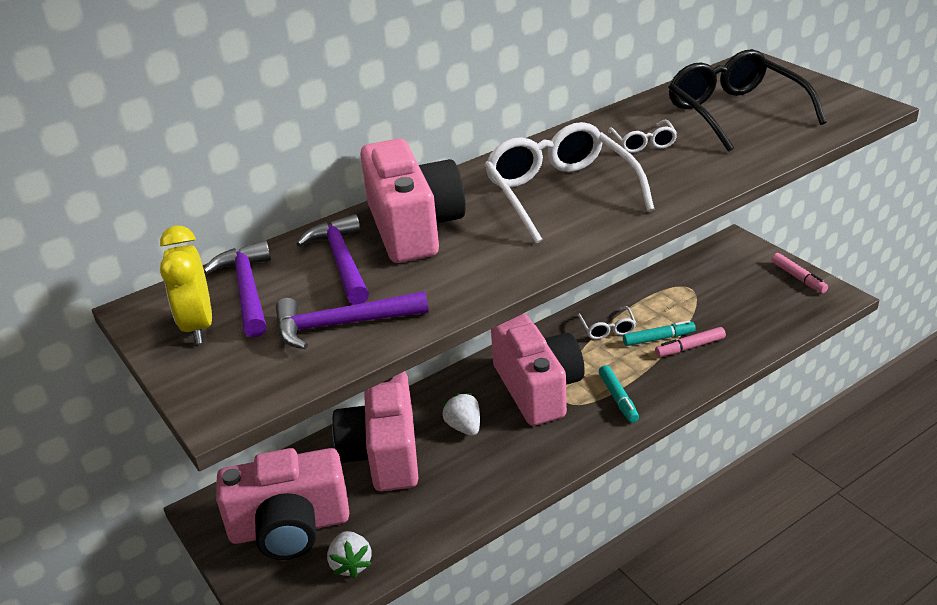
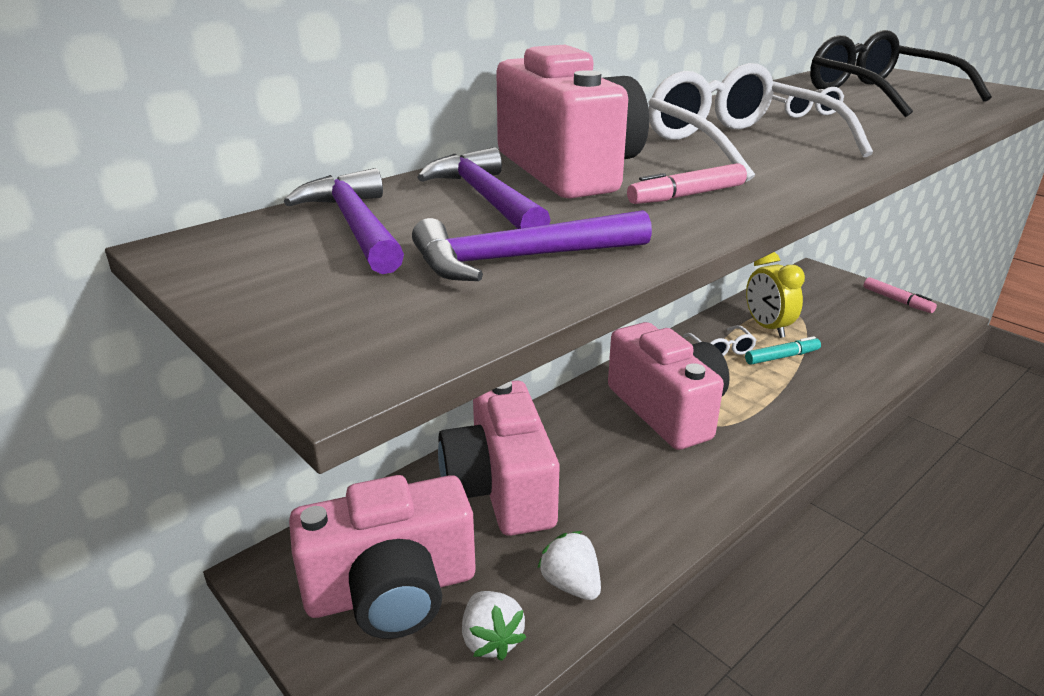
camera: 10 degrees left, 5 degrees down
(198, 326) = (286, 263): yellow clock -> yellow clock (767, 327)
(464, 427) = (594, 454): white strawberry -> white strawberry (571, 584)
(618, 398) = (766, 418): turquoise marker -> none
(690, 347) = (820, 365): pink marker -> pink marker (687, 195)

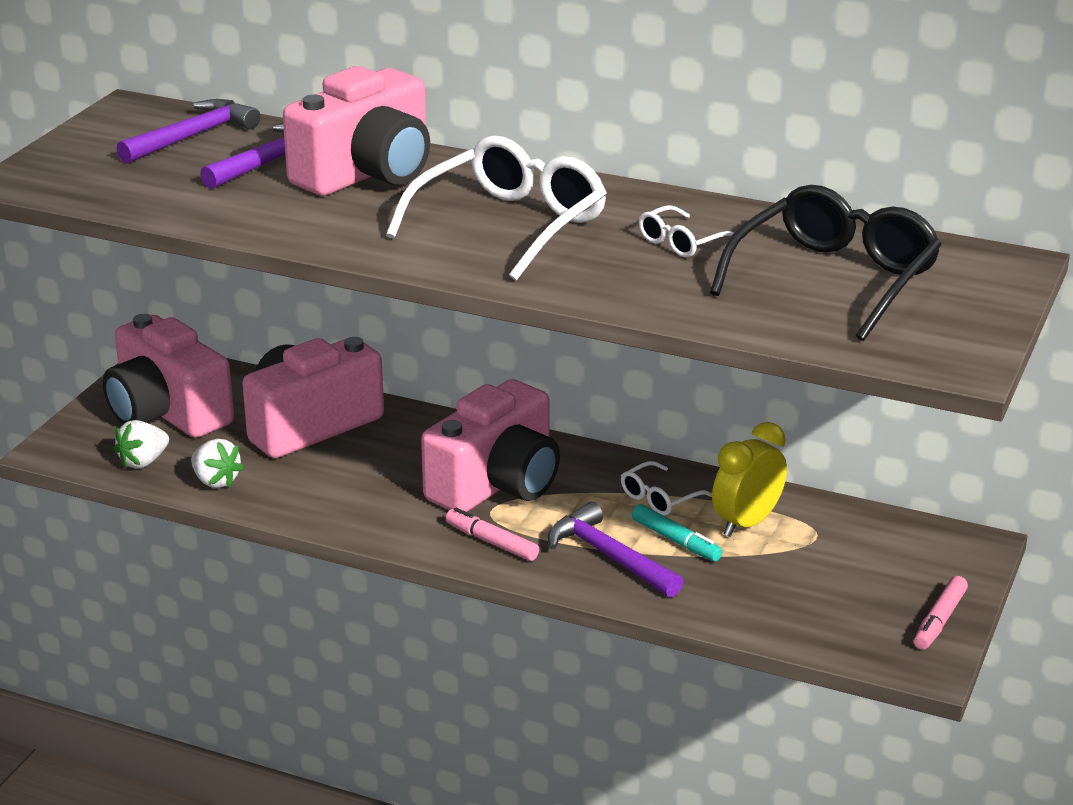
camera: 65 degrees right, 0 degrees up
(520, 259) = (170, 191): purple hammer -> purple hammer (609, 556)
(571, 584) = (215, 481): white strawberry -> white strawberry turned 105 degrees clockwise
(687, 195) = (336, 221): pink marker -> pink marker (491, 542)

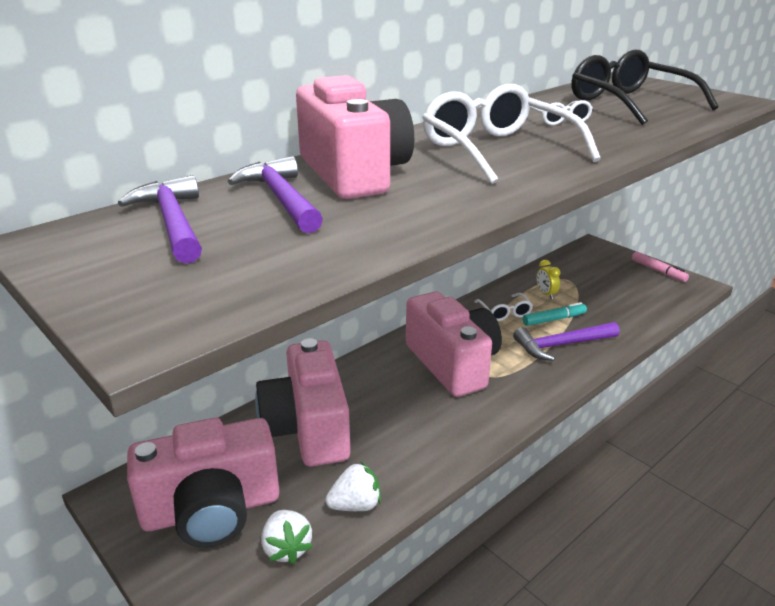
camera: 65 degrees left, 0 degrees up
(491, 542) = (525, 384): pink marker -> none
(747, 523) = (546, 294): yellow clock -> yellow clock, size x0.55

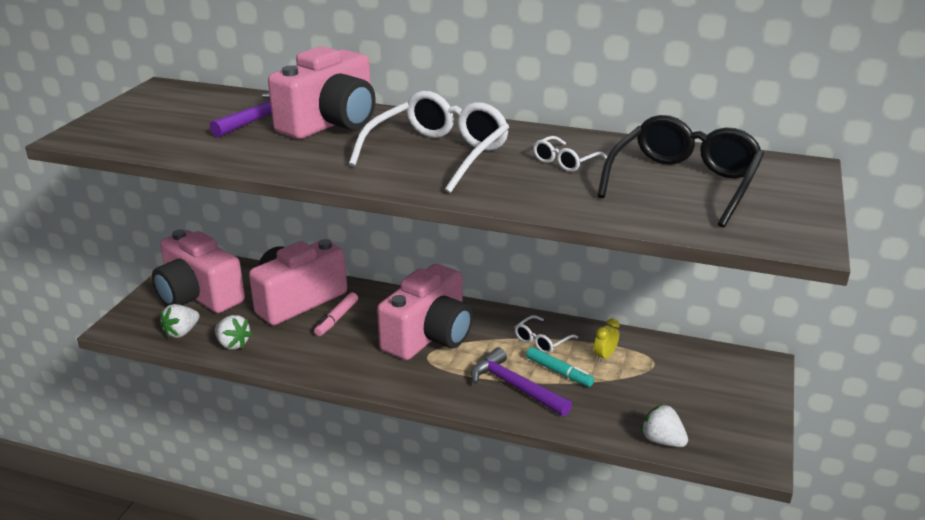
camera: 60 degrees right, 0 degrees up
(173, 223) = (205, 104): purple hammer -> none
(658, 271) = (756, 423): pink marker -> pink marker (337, 319)
(663, 309) = (662, 440): none -> white strawberry

